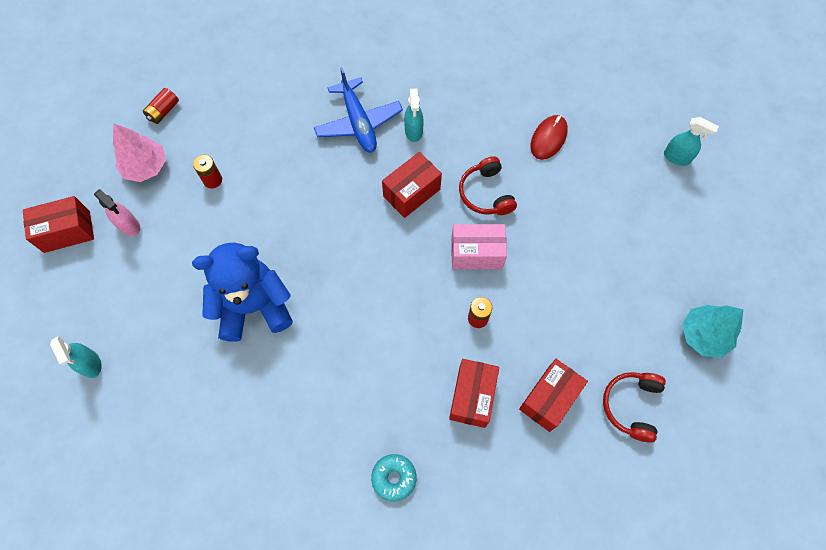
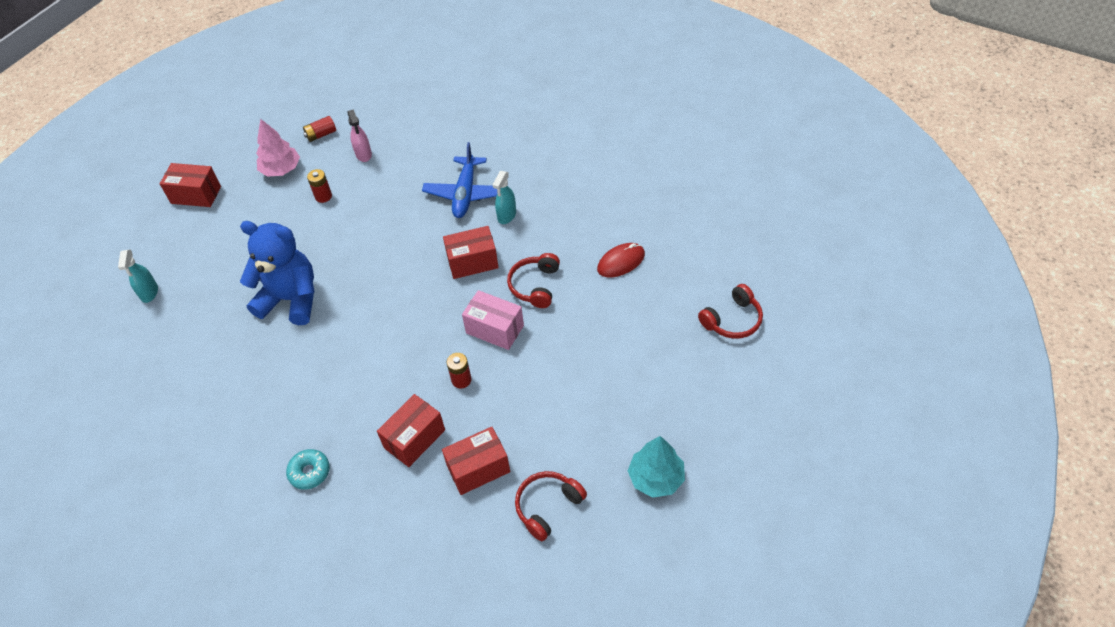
camera: 30 degrees right, 15 degrees down
(129, 226) = (241, 207): pink spray bottle -> pink spray bottle (363, 154)
(677, 157) = (732, 320): turquoise spray bottle -> red headphones

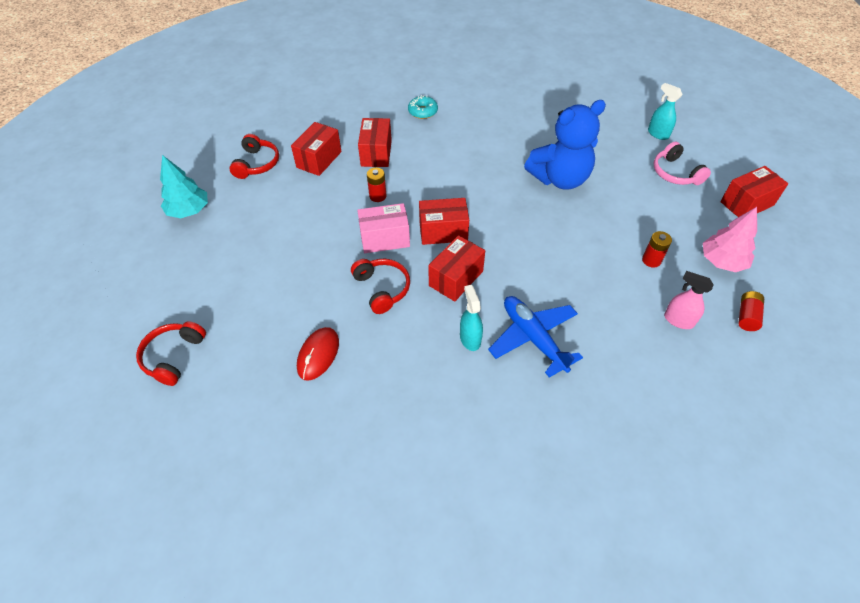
camera: 140 degrees right, 0 degrees up
(199, 248) = (675, 173): none -> pink headphones
(441, 307) = (443, 232): none -> red box

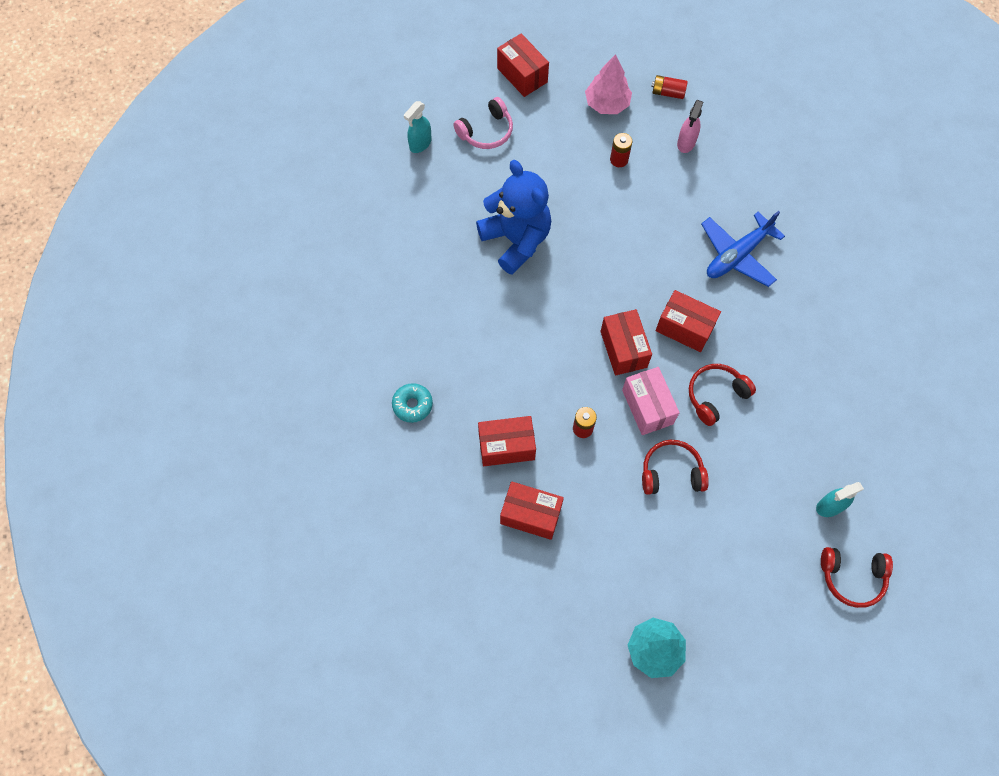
camera: 100 degrees left, 15 degrees up
(257, 164) = (553, 593): red headphones -> red headphones (671, 472)
(318, 354) = (809, 437): red mouse -> none
(470, 338) = (753, 307): turquoise spray bottle -> turquoise spray bottle (829, 506)

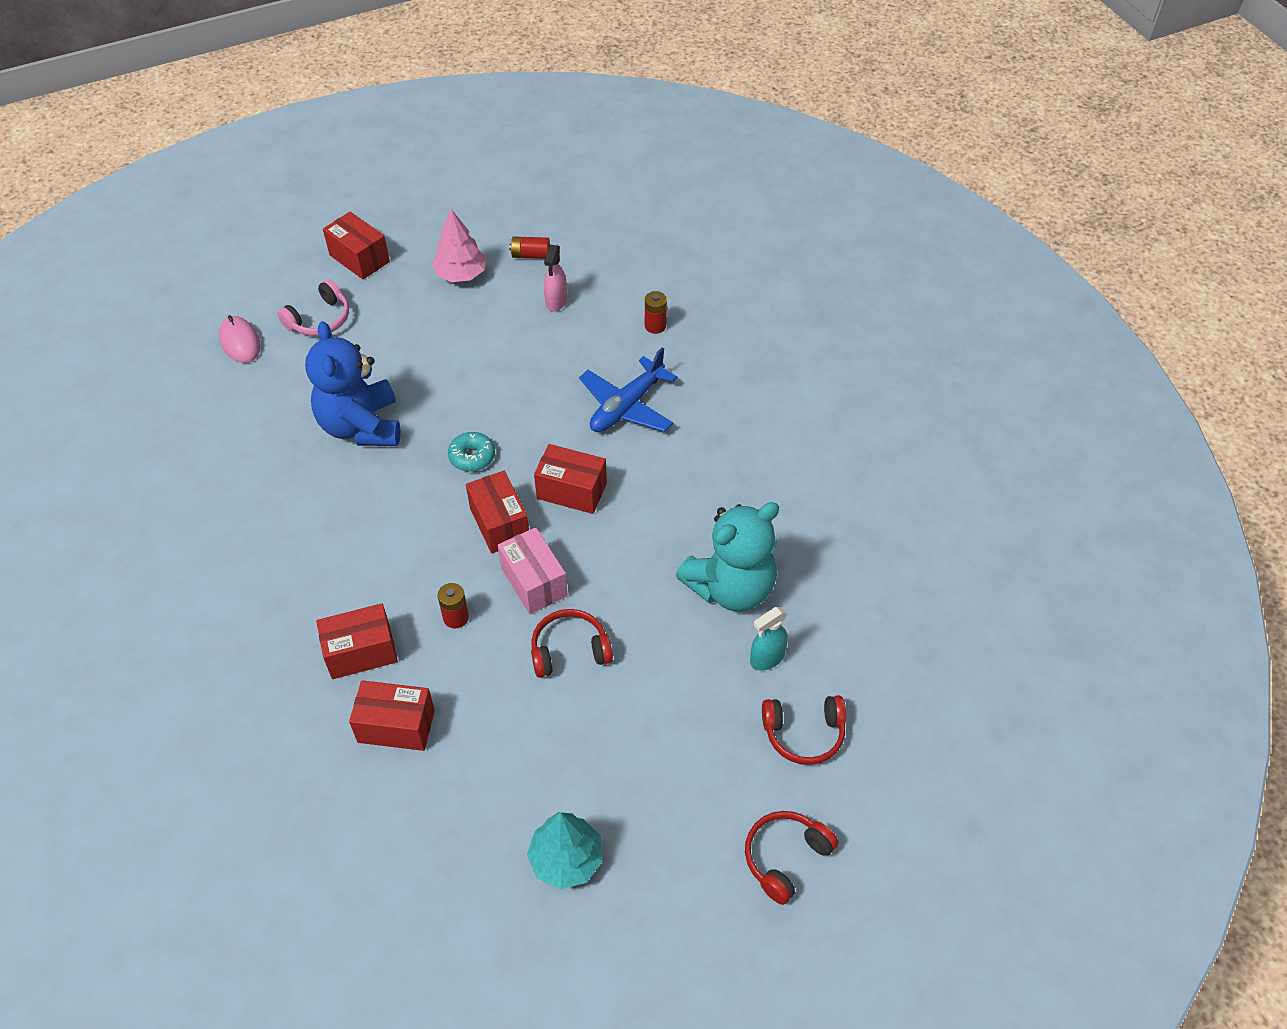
camera: 10 degrees left, 15 degrees down
(412, 405) = (239, 623): turquoise donut -> turquoise donut (472, 457)
(420, 144) = (240, 342): turquoise spray bottle -> pink mouse
(516, 240) = (361, 426): blue teddy bear -> blue teddy bear turned 150 degrees counterclockwise
(619, 159) = (479, 328): red battery -> red battery (655, 326)
(715, 395) = (616, 558): red headphones -> red headphones (785, 858)
(807, 438) = (731, 588): none -> turquoise teddy bear

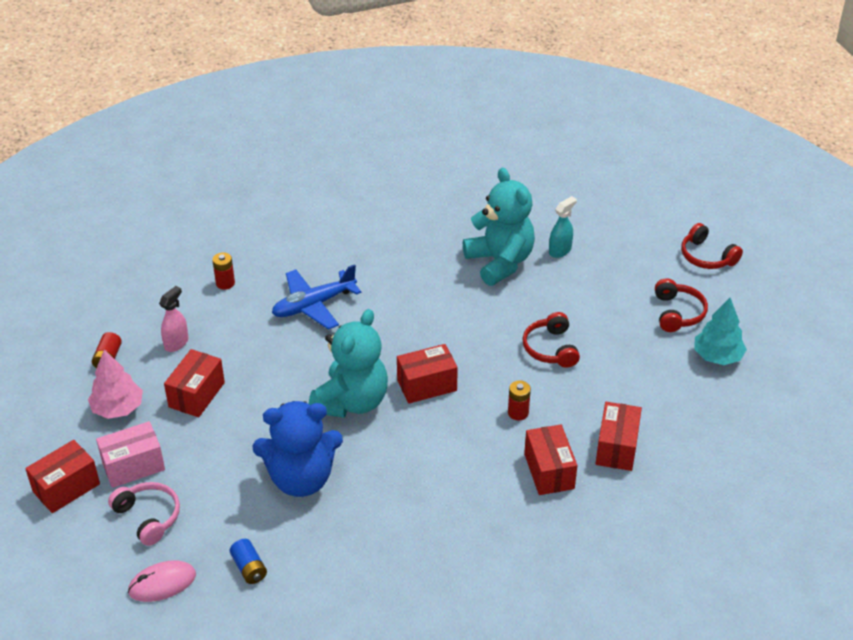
camera: 85 degrees left, 10 degrees down
(250, 400) = (249, 568): none -> blue battery
(472, 457) = (351, 402): turquoise donut -> turquoise teddy bear
(534, 582) = (487, 366): pink box -> pink box (133, 466)
(556, 302) = (176, 343): pink spray bottle -> pink spray bottle turned 75 degrees counterclockwise
(571, 491) = (398, 341): red box -> red box (197, 395)
(627, 406) = (314, 305): blue plane -> blue plane turned 105 degrees clockwise
(767, 658) = (560, 251): turquoise spray bottle -> turquoise spray bottle turned 105 degrees counterclockwise
(804, 734) = (618, 240): red headphones -> red headphones (677, 313)

